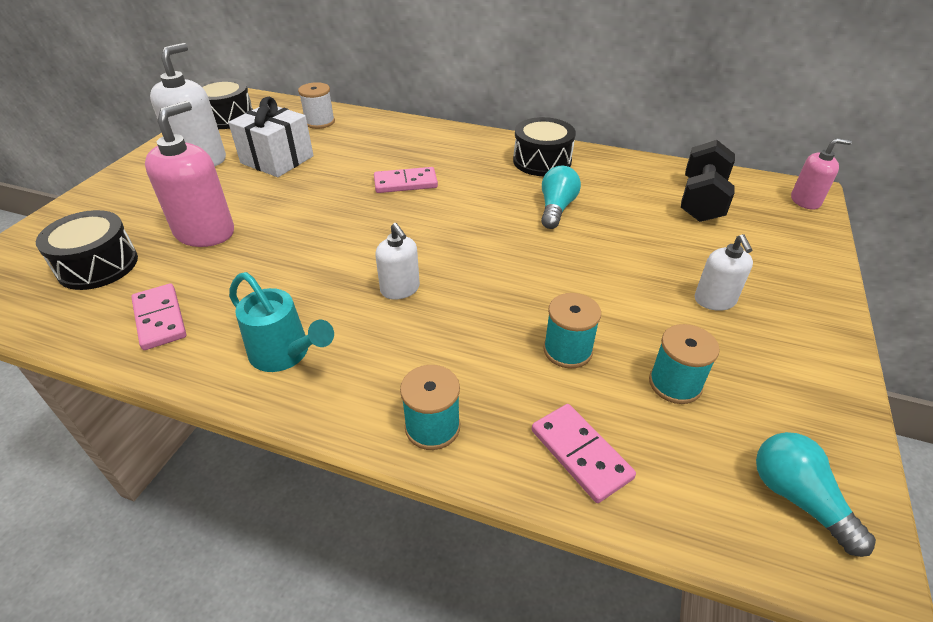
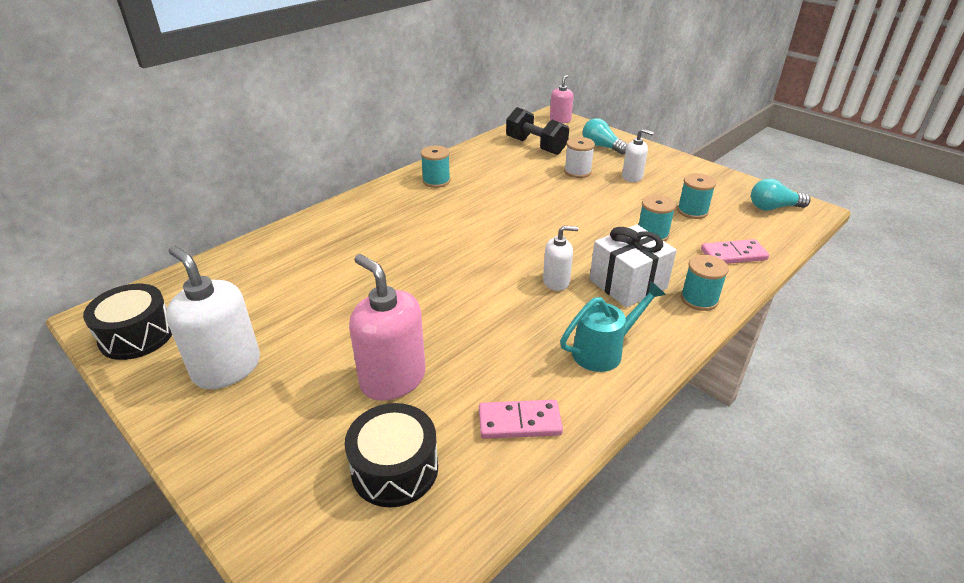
camera: 65 degrees left, 5 degrees down
(277, 160) = (290, 311): white gift -> white gift (628, 284)
(320, 122) = (237, 271): white spool -> white spool (577, 172)
(405, 183) = (410, 247): pink domino -> none
(542, 161) = (436, 181): black drum -> turquoise spool
(556, 208) = (504, 194): turquoise light bulb -> turquoise light bulb (601, 147)

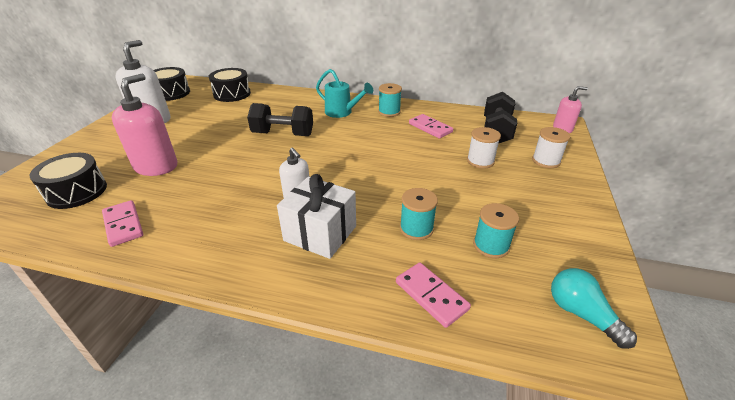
camera: 60 degrees right, 0 degrees up
(232, 275) = (232, 94): none -> black drum
(412, 260) = (283, 134): none -> black dumbbell
(496, 172) = (430, 128): none -> pink domino
(601, 147) = (546, 161): turquoise light bulb -> white spool
(603, 351) = (217, 243): turquoise watering can -> turquoise watering can (342, 112)
(632, 177) = (511, 191): white soap dispenser -> none
(699, 299) = (325, 285): turquoise spool -> none

